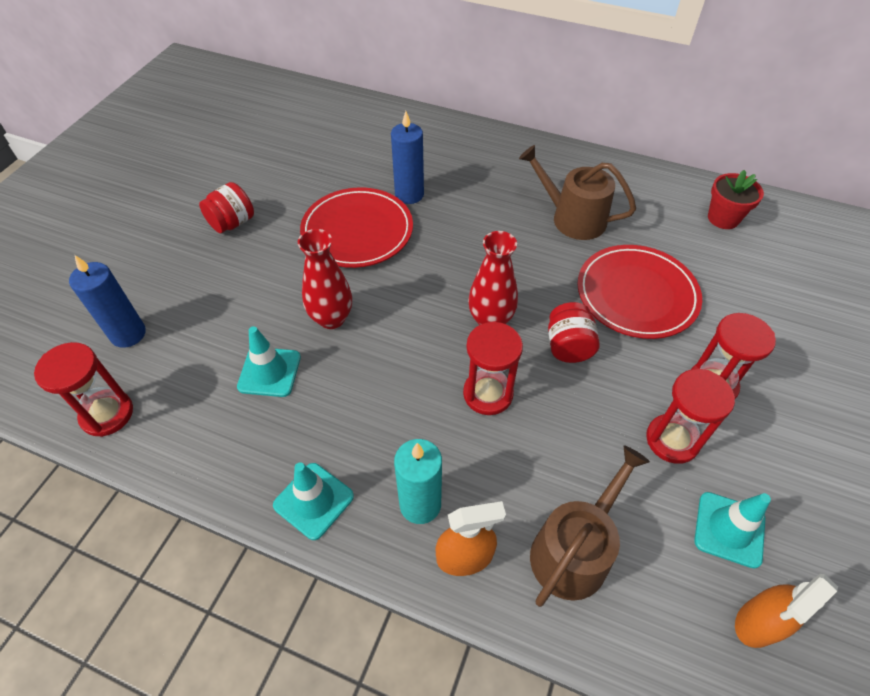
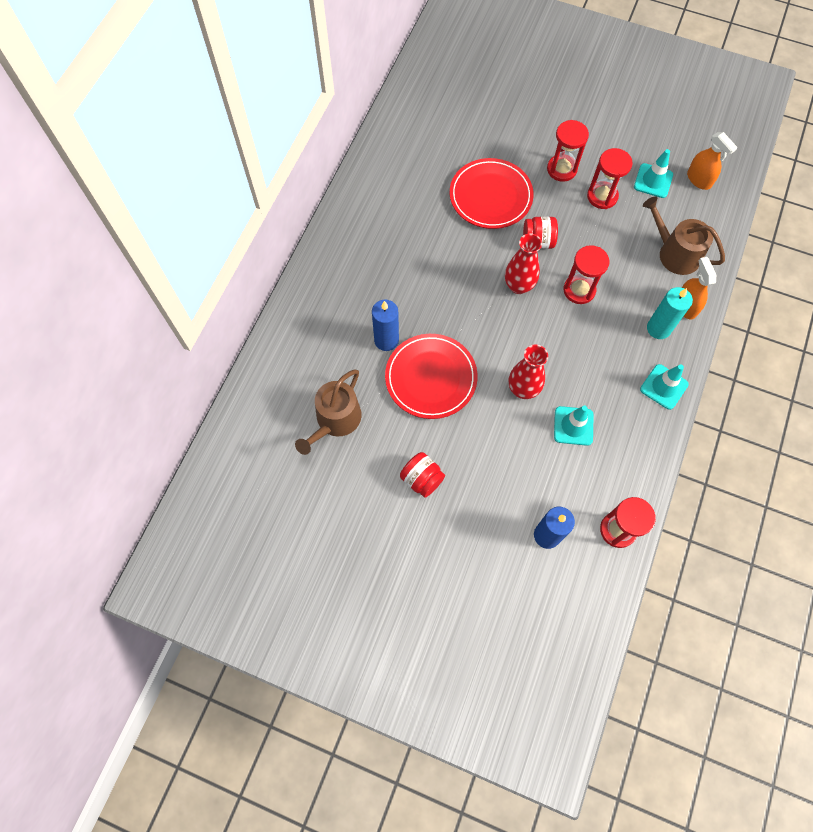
camera: 90 degrees left, 15 degrees up
(572, 218) = (414, 225): brown watering can -> brown watering can (335, 421)
(723, 218) = (414, 131): red flower pot -> none

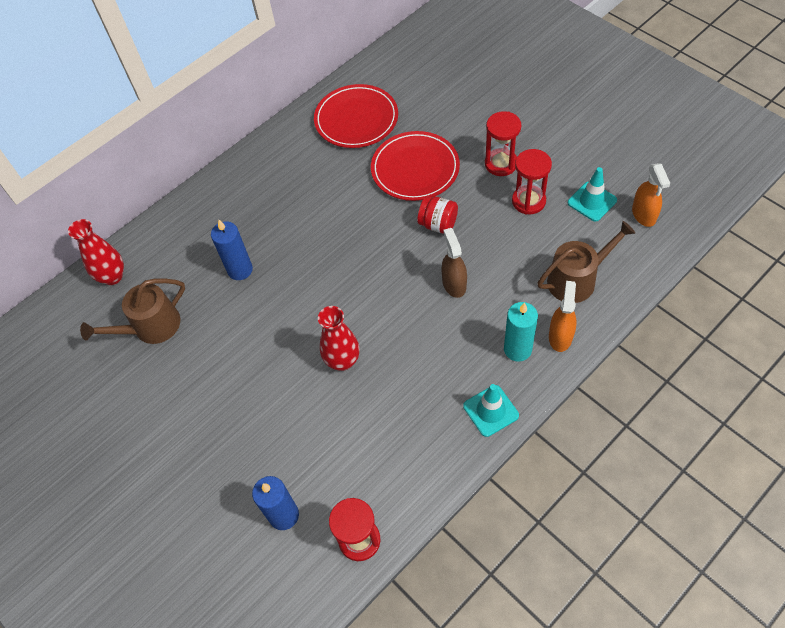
camera: 30 degrees right, 10 degrees down
(422, 479) = (196, 411): red jar -> none
(431, 378) = (260, 318): red plate -> red plate (356, 119)
(518, 286) = (395, 260): red vase -> red vase (112, 276)
(573, 426) = (373, 415): turquoise traffic cone -> none
(579, 290) = (454, 284): red hourglass -> brown spray bottle
(674, 253) = (576, 279): brown watering can -> brown watering can turned 90 degrees clockwise

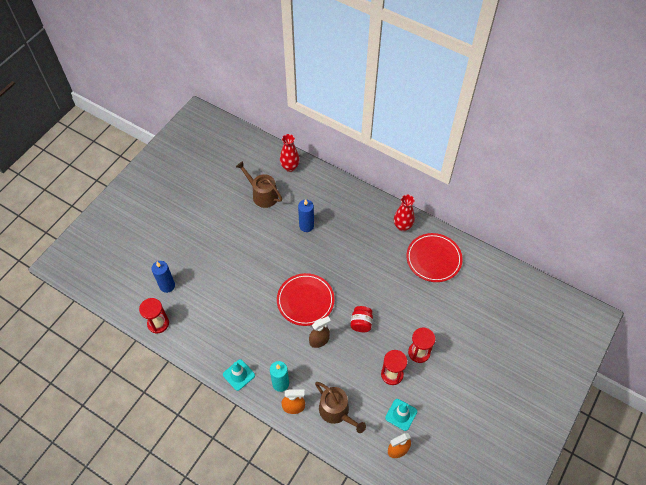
camera: 70 degrees right, 0 degrees up
(342, 361) = (257, 292): red vase -> red vase (402, 226)
(415, 169) = (401, 302): red plate -> red plate (305, 300)

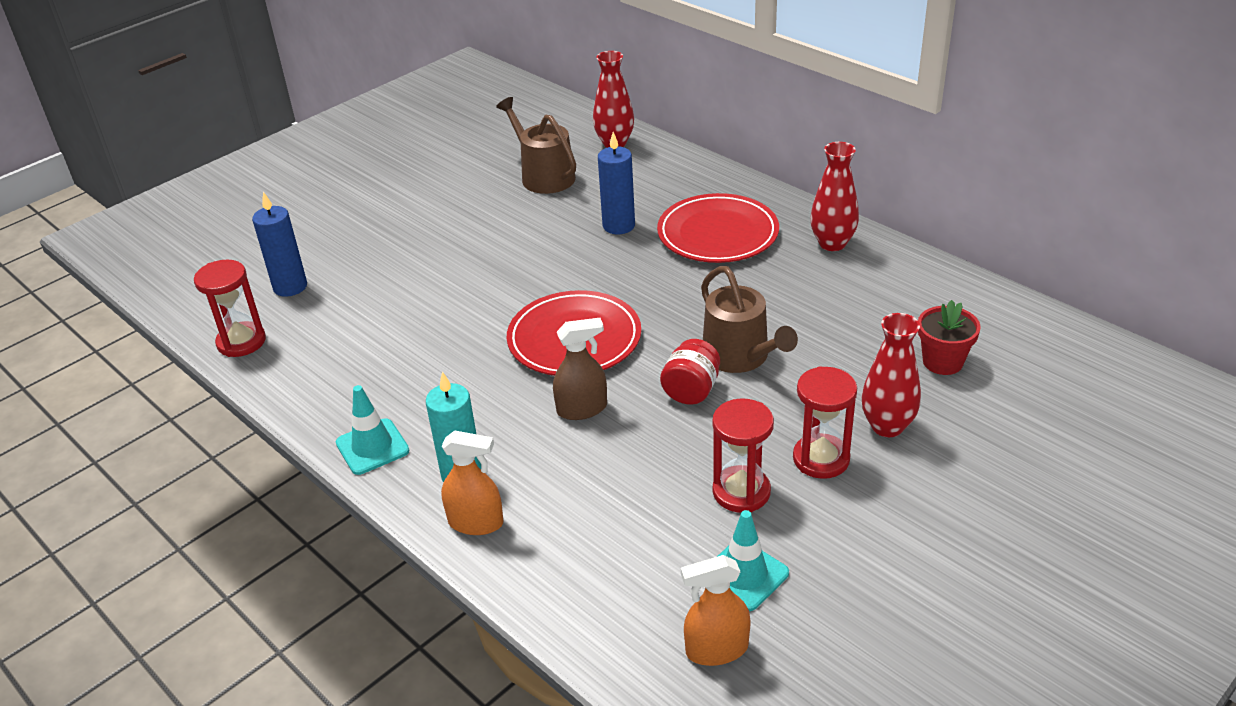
camera: 15 degrees right, 20 degrees down
(336, 412) = (579, 546): brown watering can -> brown watering can (740, 356)
(433, 259) = (894, 300): red plate -> red plate (718, 234)
(441, 331) = (887, 426): none -> red vase
(458, 292) = (942, 362): none -> red flower pot

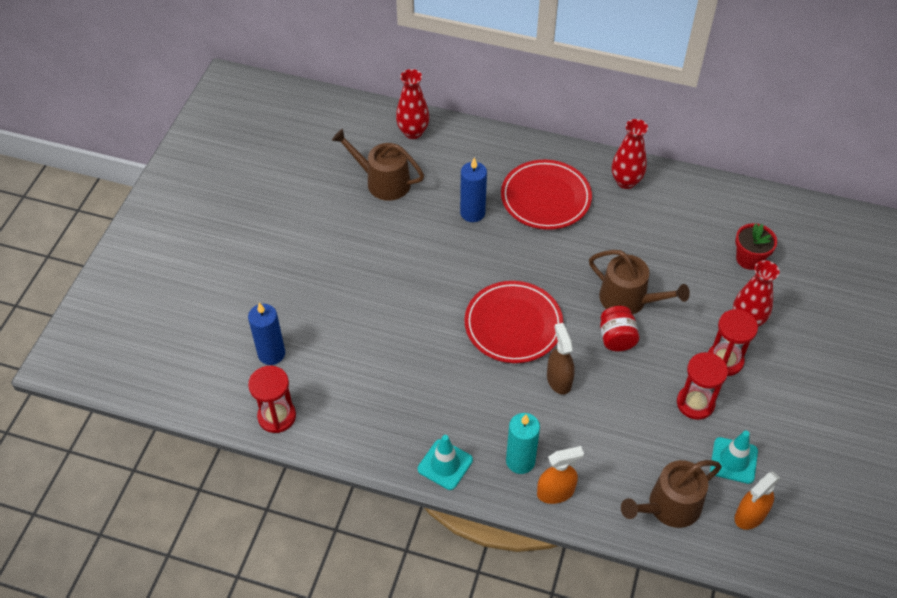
camera: 30 degrees left, 15 degrees up
(582, 409) = (559, 380): brown spray bottle -> brown spray bottle turned 60 degrees counterclockwise
(609, 594) = (669, 507): none -> brown watering can

